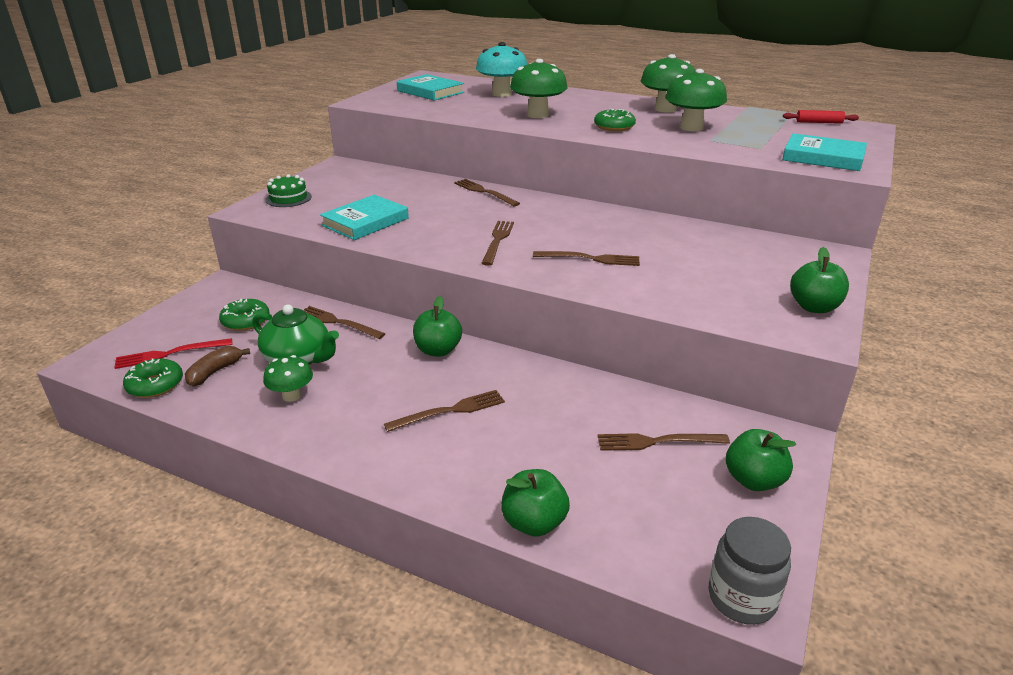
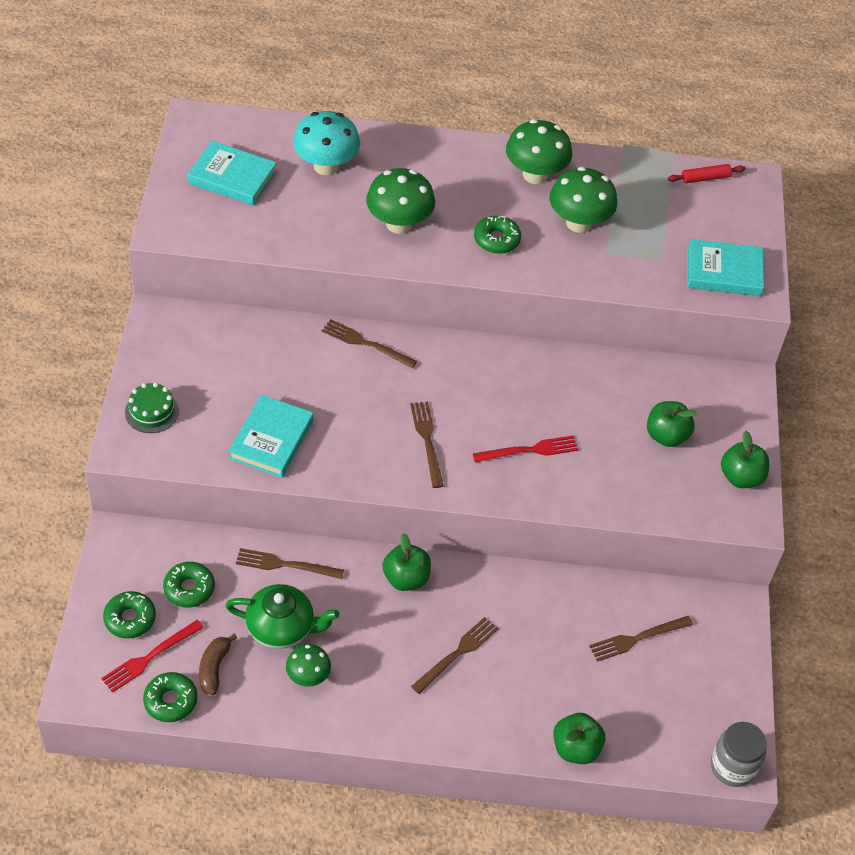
camera: 25 degrees left, 20 degrees up
(180, 328) = (130, 619): none -> green donut
(590, 259) = (529, 450): brown fork -> red fork
(753, 480) = (718, 658): green apple -> green apple (666, 436)

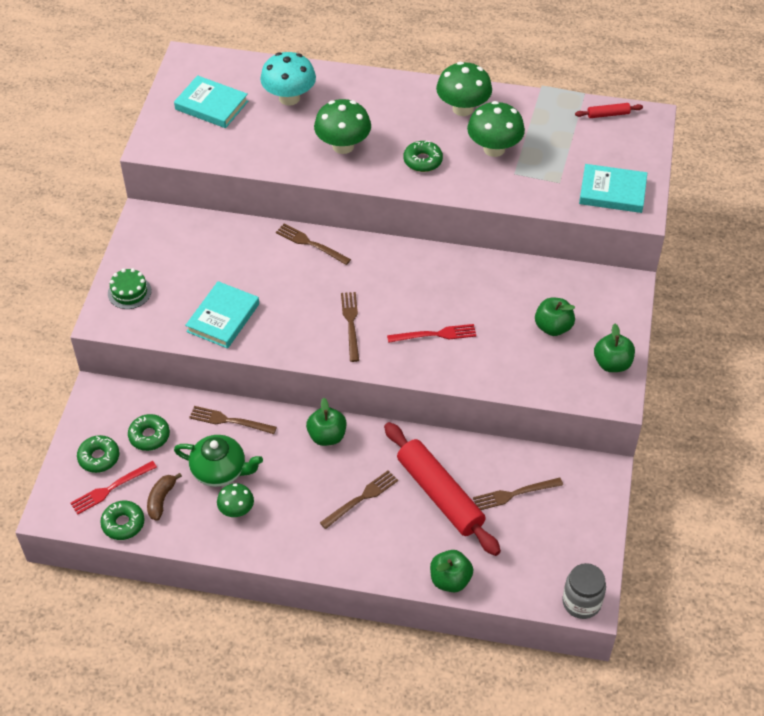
camera: 10 degrees right, 0 degrees up
(550, 643) = (440, 494): none -> red rolling pin

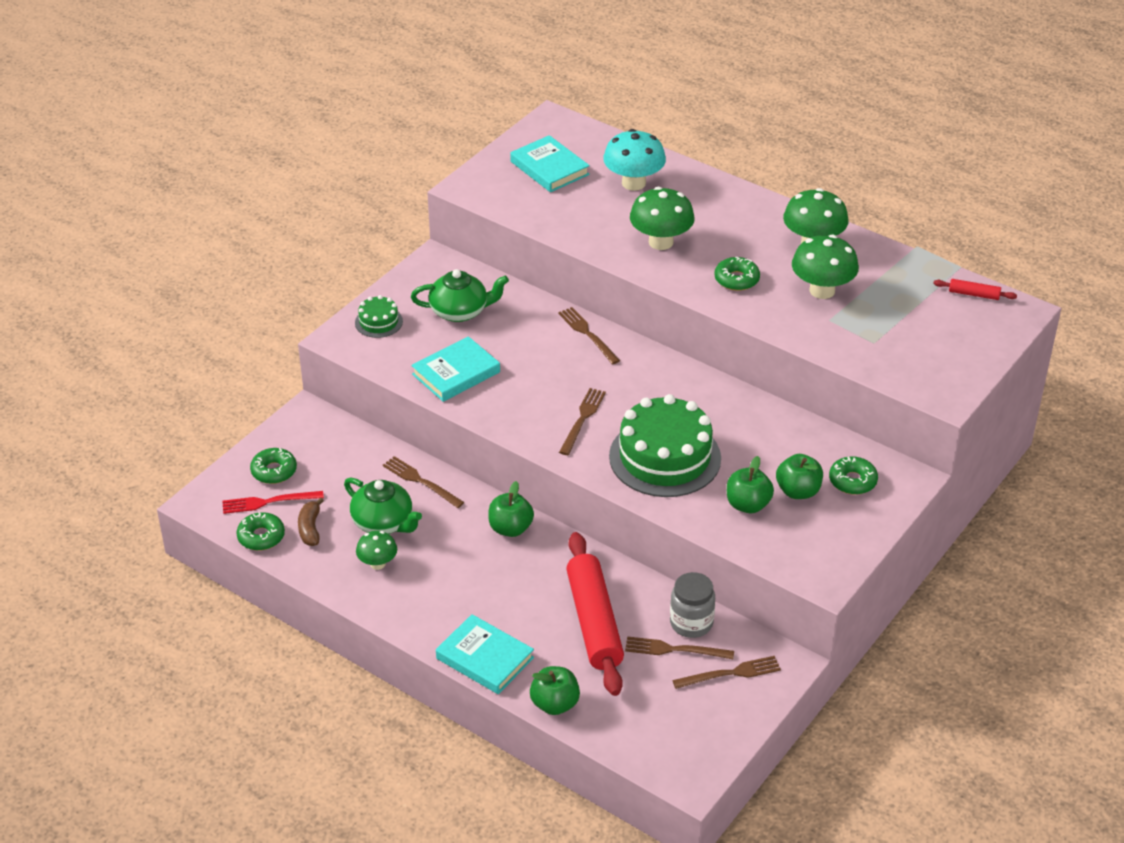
camera: 25 degrees right, 10 degrees down
(149, 436) = (334, 468): green donut -> green donut (852, 481)
(161, 500) = (310, 528): brown banana -> brown banana turned 45 degrees counterclockwise
(193, 258) = (460, 311): none -> green teapot
(361, 498) = (510, 597): brown fork -> brown fork (730, 673)
(435, 334) = (665, 457): red fork -> green cake
(581, 602) = (682, 776): grey jar -> grey jar (691, 623)
(612, 192) = (928, 369): turquoise book -> turquoise book (484, 658)
(612, 363) = (841, 546): green apple -> green apple (748, 505)

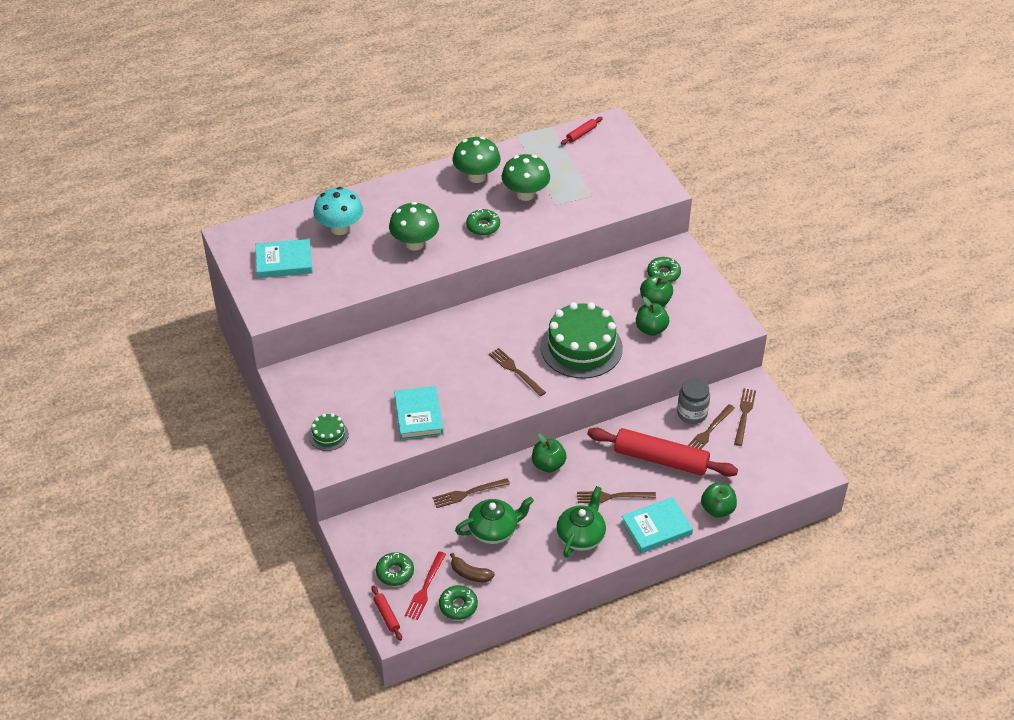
camera: 60 degrees left, 5 degrees up
(214, 489) = (387, 615): none -> red rolling pin
(377, 563) = (531, 549): green mushroom -> none
(460, 311) = (354, 386): green teapot -> green teapot (581, 536)
(587, 334) = (433, 331): brown fork -> brown fork (612, 496)

